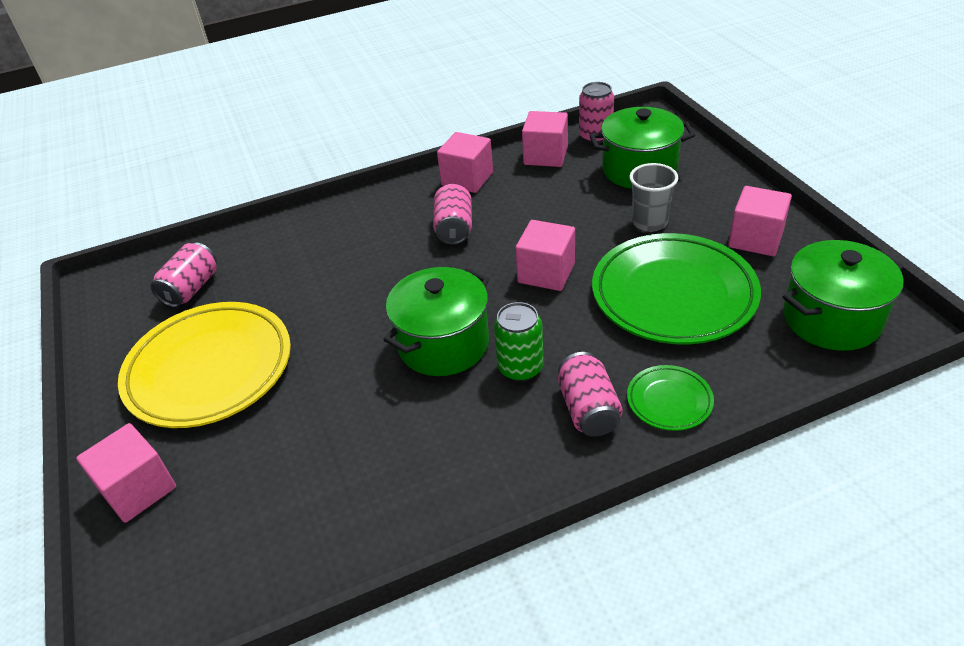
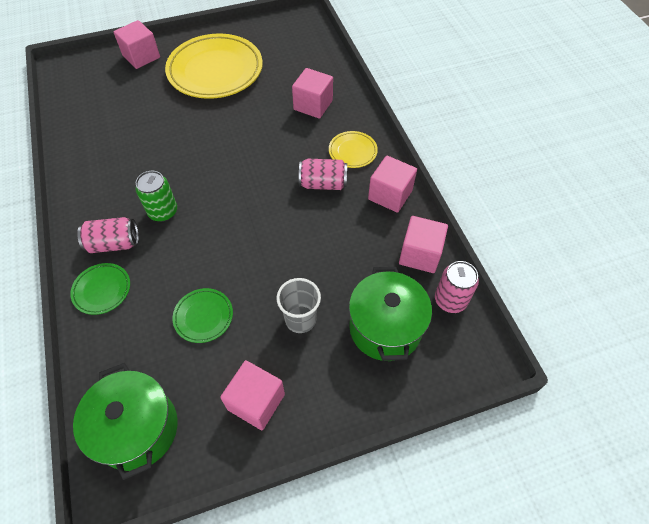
camera: 90 degrees right, 15 degrees up
(191, 288) = (290, 55): pink can -> none
(399, 211) = (352, 151): none -> yellow plate
(443, 344) = (199, 173): green pot -> none
(546, 273) = (254, 236): pink cube -> pink cube (313, 105)
(673, 295) = (203, 317): green plate -> green plate, size x0.46

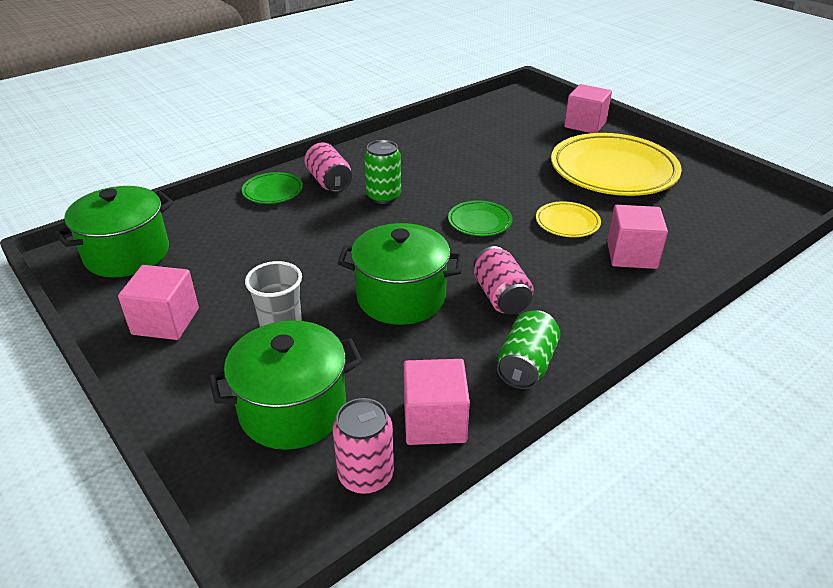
camera: 70 degrees right, 20 degrees down
(203, 317) = (262, 257): green plate -> green plate (479, 222)
(298, 237) = (401, 297): none -> green pot
(352, 151) = (578, 310): yellow plate -> yellow plate (567, 223)
(390, 195) = (526, 365): pink cube -> green can

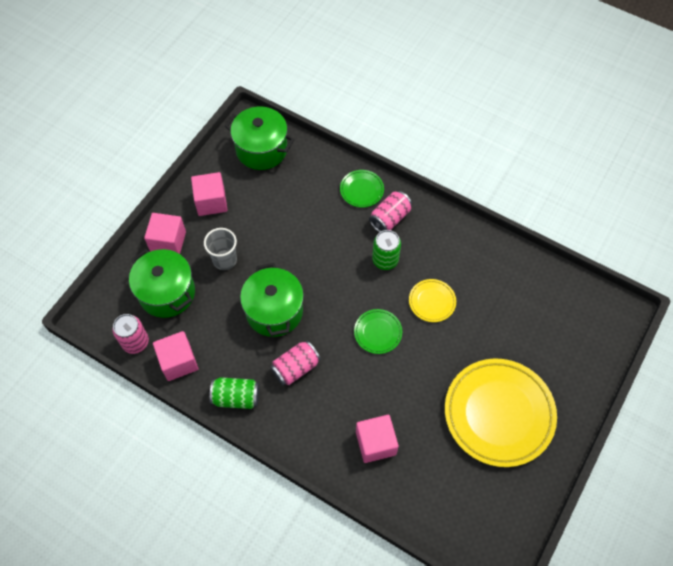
camera: 70 degrees right, 25 degrees up
(567, 223) = (401, 392): yellow plate -> yellow plate (432, 302)
(585, 124) = (579, 377): pink cube -> pink cube (168, 242)

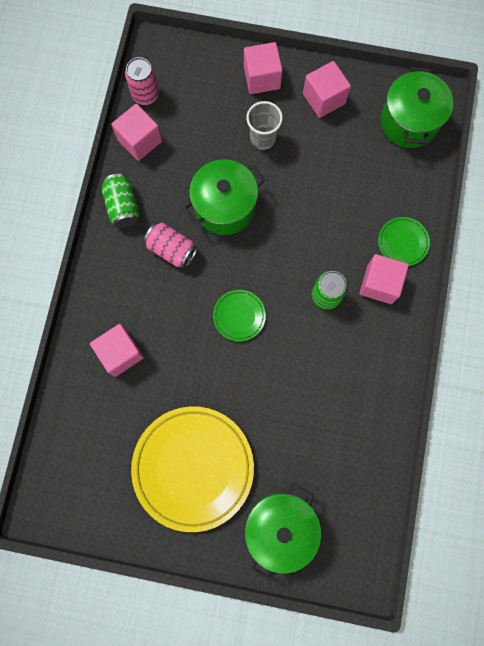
camera: 70 degrees right, 15 degrees up
(167, 293) = (206, 100): green pot -> green pot (280, 527)
(390, 218) = (379, 284): pink can -> pink cube
(432, 302) = (295, 360): yellow plate -> none

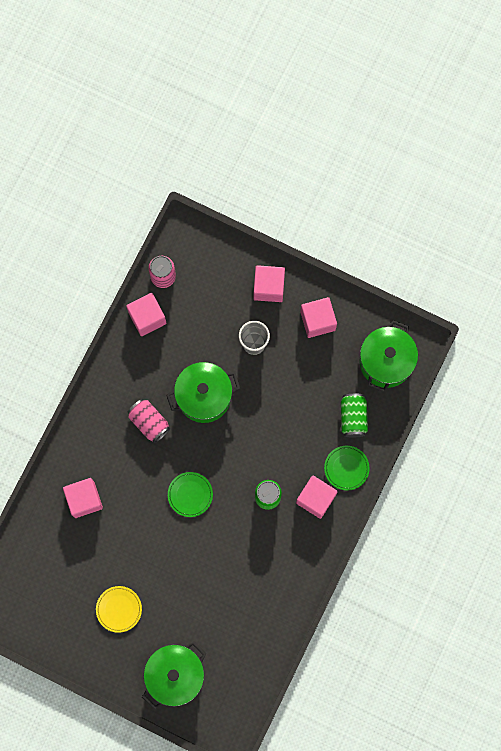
camera: 15 degrees right, 0 degrees up
(122, 206) = (117, 373): green can -> green can (353, 417)
(193, 467) = (119, 609): yellow plate -> yellow plate, size x0.46

